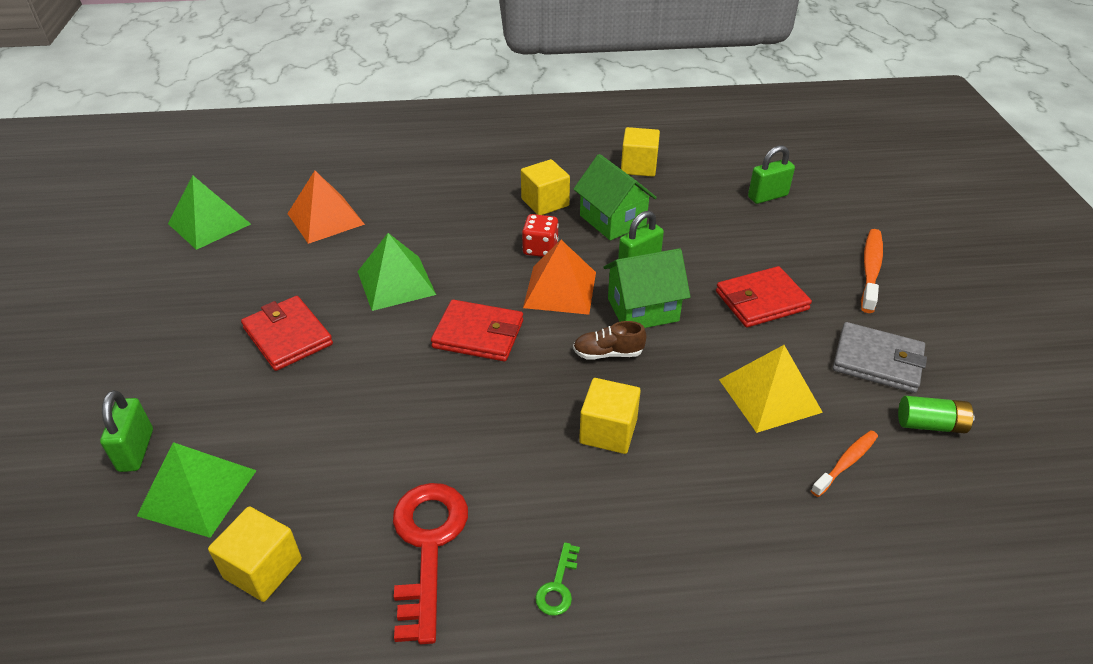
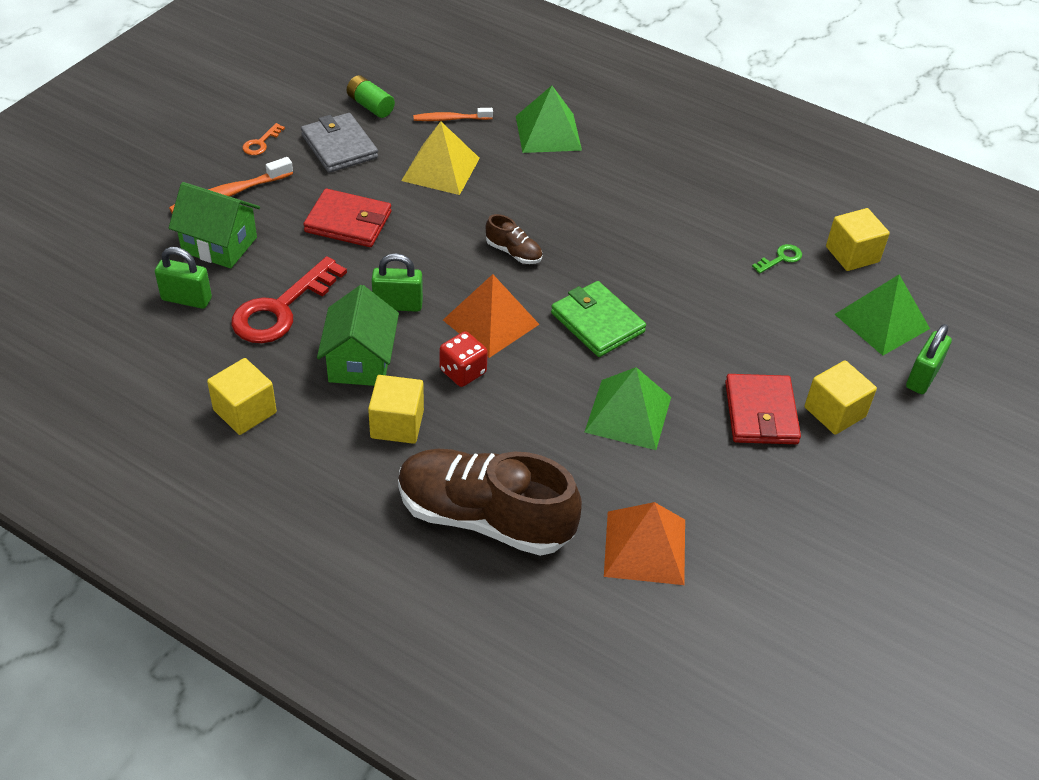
camera: 145 degrees left, 5 degrees up
(209, 223) = (783, 624): green pyramid -> green pyramid (548, 133)
(428, 545) = (743, 213): red key -> red key (281, 309)
(439, 187) = (484, 518): none -> brown shoe
(478, 334) = (597, 322): red wallet -> green wallet
(558, 586) = (682, 160): green key -> green key (781, 258)
(608, 431) = (572, 208): yellow cube -> yellow cube (834, 412)
(643, 309) = (446, 267): green house -> green house (219, 245)
(932, 323) = (261, 143): none -> orange key

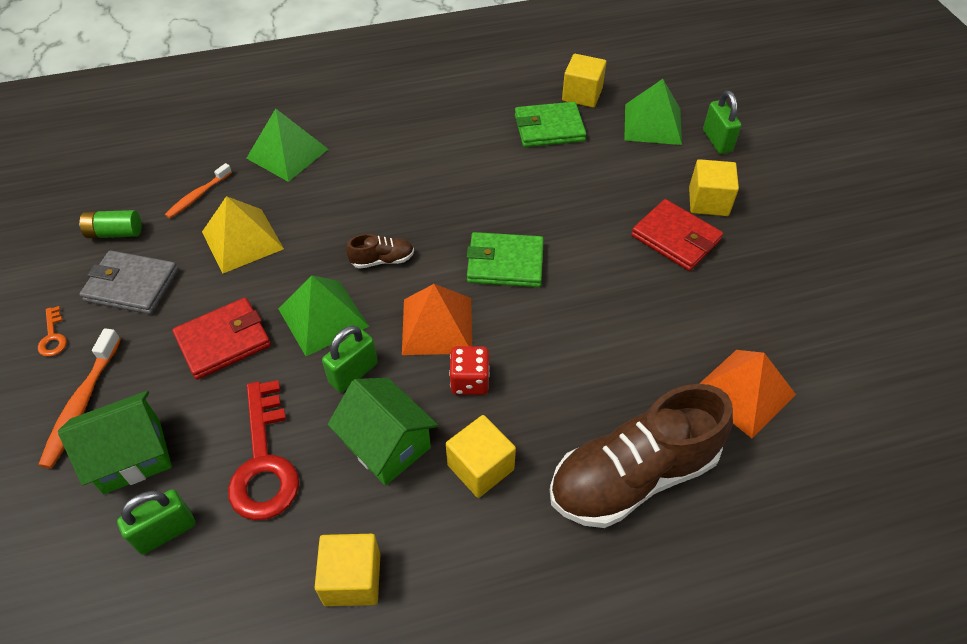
camera: 45 degrees left, 5 degrees up
(628, 414) = (610, 310): green pyramid -> green pyramid (323, 317)
(781, 258) = (549, 128): green key -> green wallet

